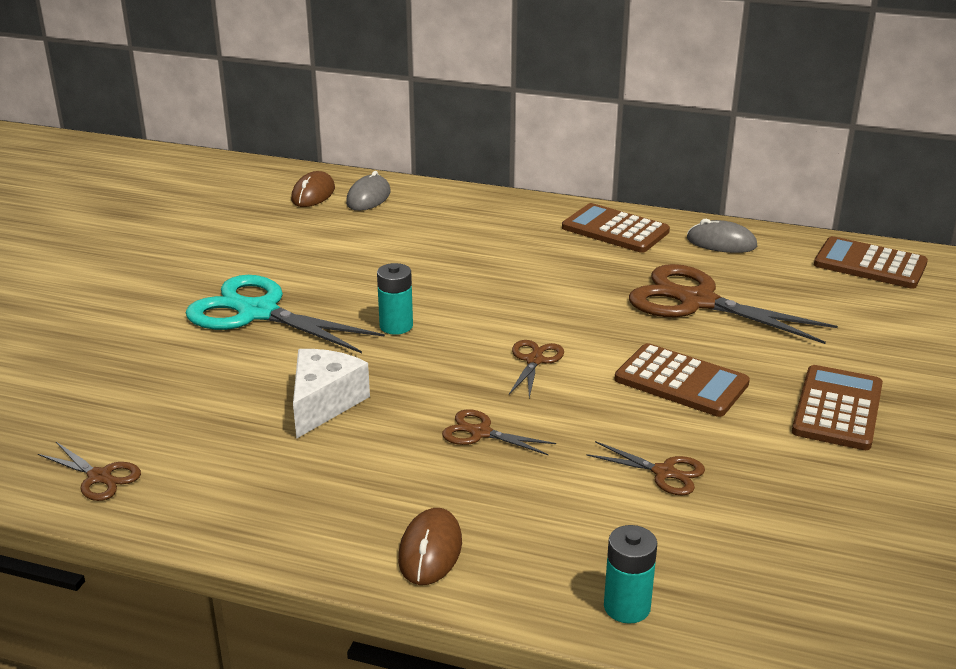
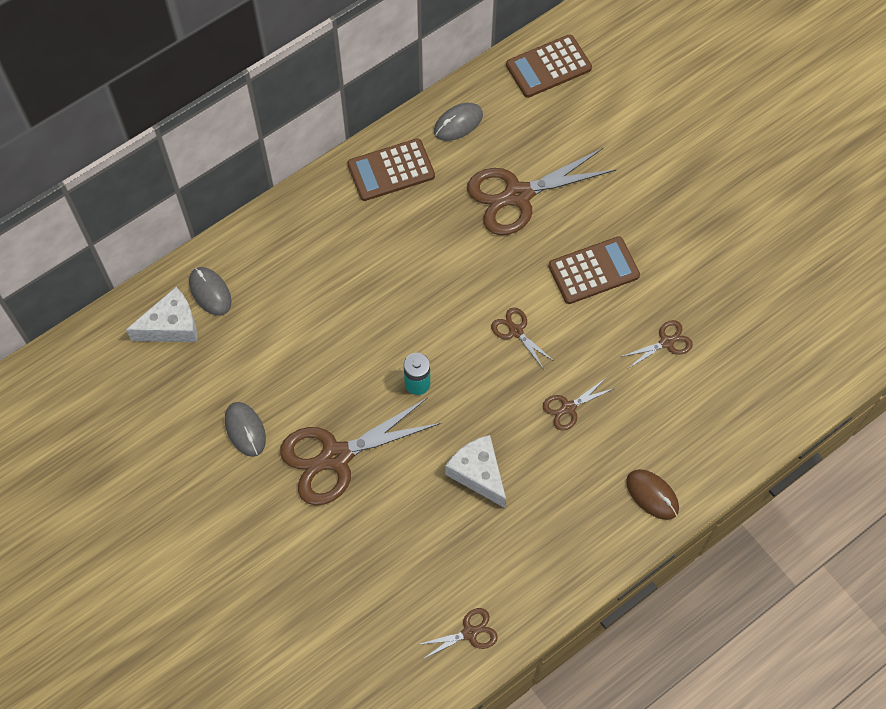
camera: 55 degrees left, 35 degrees up
(241, 259) = (245, 430): none -> grey mouse
(258, 313) = (336, 456): turquoise scissors -> brown scissors
(313, 194) = (171, 326): brown mouse -> white cheese
(627, 607) = (750, 433): turquoise battery -> none
(837, 408) = (673, 216): brown calculator -> none

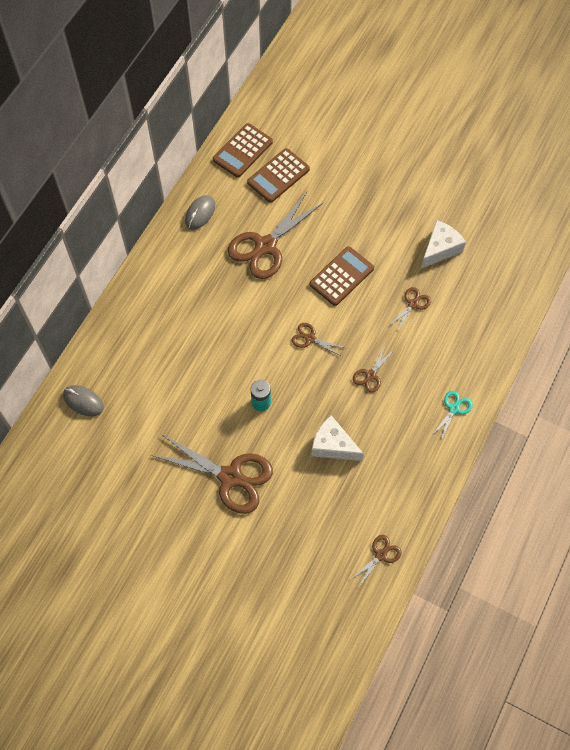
camera: 25 degrees left, 0 degrees up
(171, 326) = (67, 437): white cheese -> white cheese (440, 249)
(245, 430) = (157, 486): grey mouse -> none
(336, 456) = (230, 477): brown scissors -> brown scissors turned 105 degrees counterclockwise
(391, 170) = (169, 264): brown calculator -> brown calculator (278, 176)
(652, 495) = (454, 409): brown mouse -> turquoise scissors

